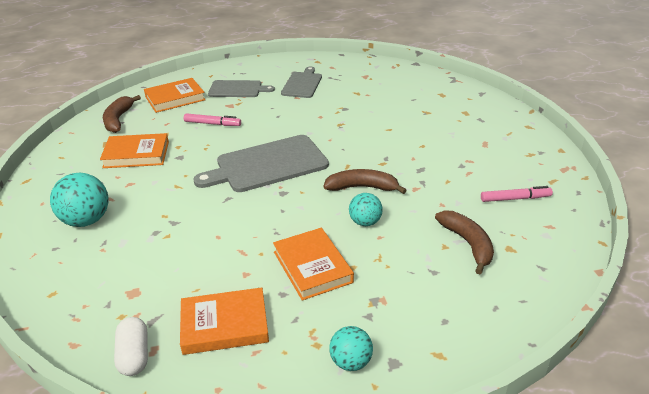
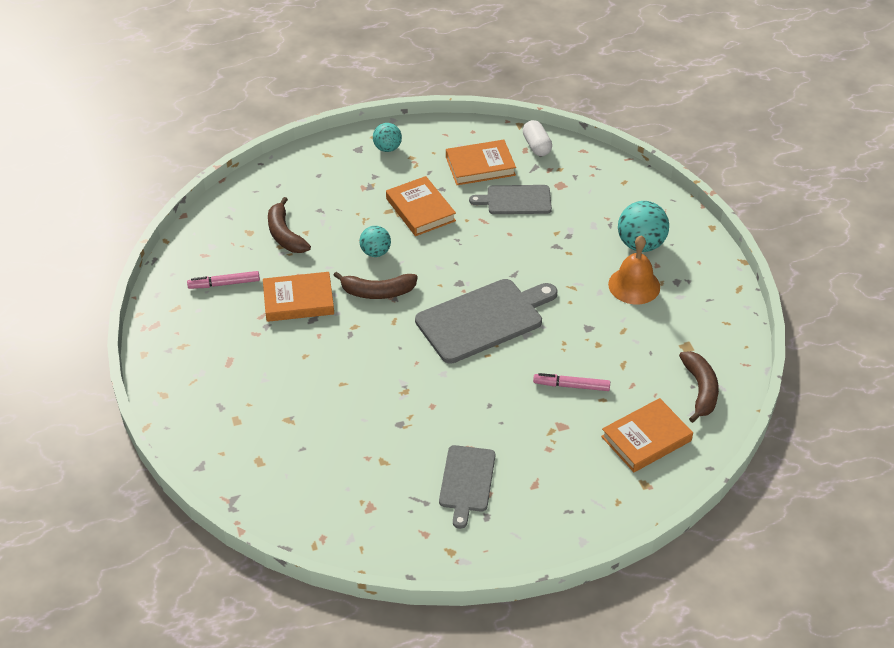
camera: 175 degrees right, 10 degrees up
(119, 185) = (634, 285): none -> orange bell
(136, 154) = (640, 329): orange book -> orange book (298, 300)
(237, 89) = (562, 465): grey cutting board -> grey cutting board (516, 200)

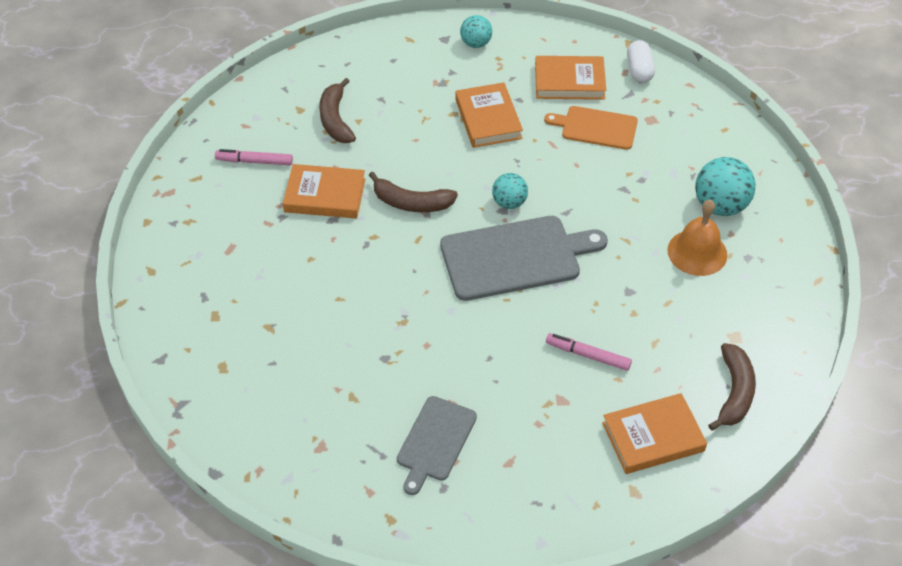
camera: 15 degrees right, 5 degrees up
(375, 252) = (424, 158): turquoise ball -> turquoise ball (509, 203)
(516, 200) = (596, 127): grey cutting board -> orange cutting board

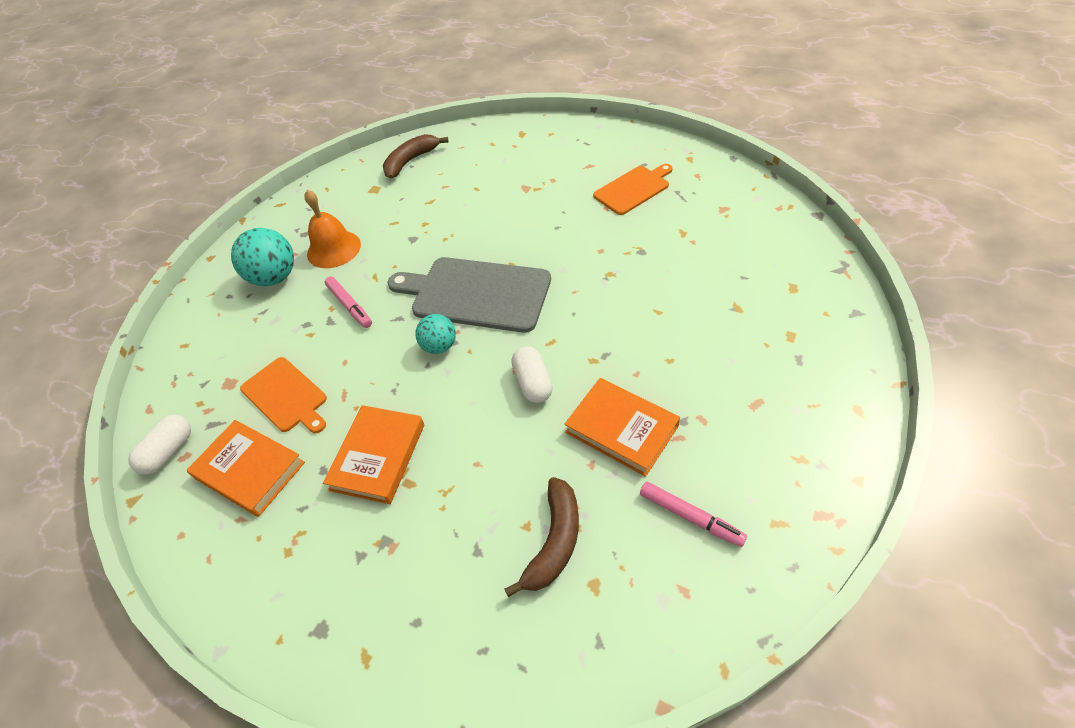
camera: 145 degrees left, 0 degrees up
(411, 203) = (533, 383): brown banana -> white capsule
(435, 441) = (633, 189): grey cutting board -> orange cutting board
(476, 43) = (290, 595): turquoise ball -> none
(588, 355) = (483, 207): pink marker -> pink marker (350, 306)
(653, 437) = (485, 154): orange book -> none

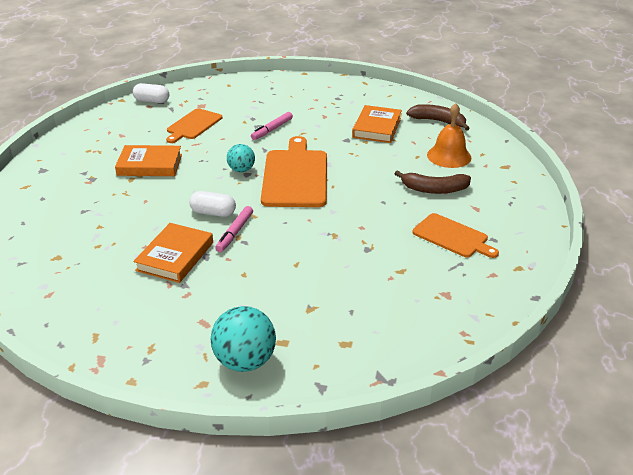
camera: 70 degrees right, 15 degrees down
(249, 470) = (140, 127): orange book -> orange book (377, 127)
(275, 277) = (291, 98): turquoise ball -> turquoise ball (245, 361)
(334, 249) = (325, 112): orange bell -> orange bell (449, 156)
(476, 294) = (295, 176): grey cutting board -> orange cutting board
(533, 383) = (213, 213): white capsule -> white capsule turned 45 degrees clockwise
(554, 542) = (87, 238): brown banana -> brown banana (434, 189)
(690, 517) = (102, 293): pink marker -> pink marker (235, 233)

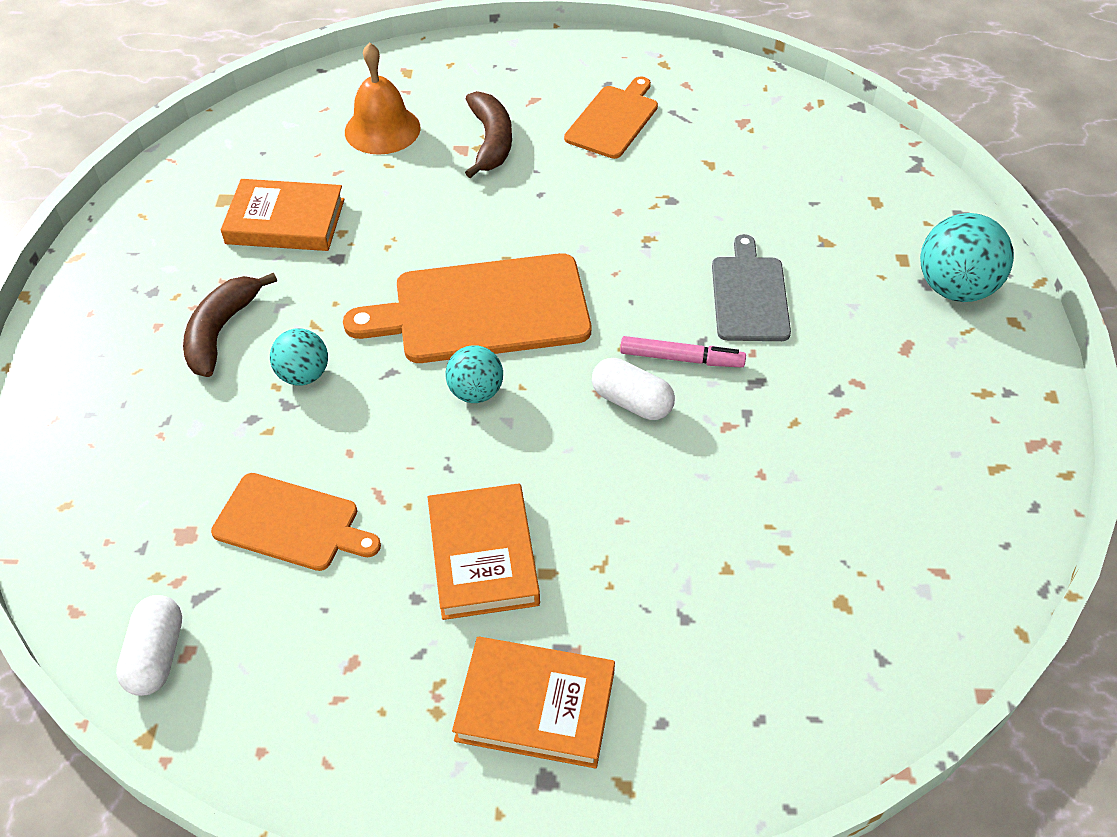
camera: 100 degrees left, 15 degrees up
(175, 256) = (773, 423): orange book -> orange book (535, 706)
(213, 213) = (632, 401): white capsule -> white capsule turned 60 degrees counterclockwise
(272, 129) = (304, 375): pink marker -> turquoise ball
(273, 265) = (749, 295): none -> grey cutting board
(438, 121) = (257, 145): brown banana -> brown banana (221, 331)

